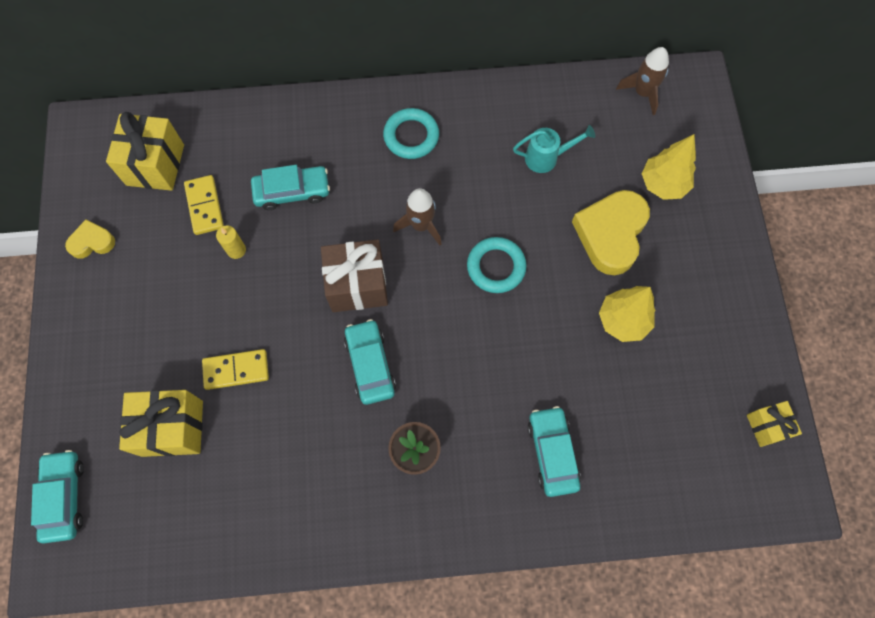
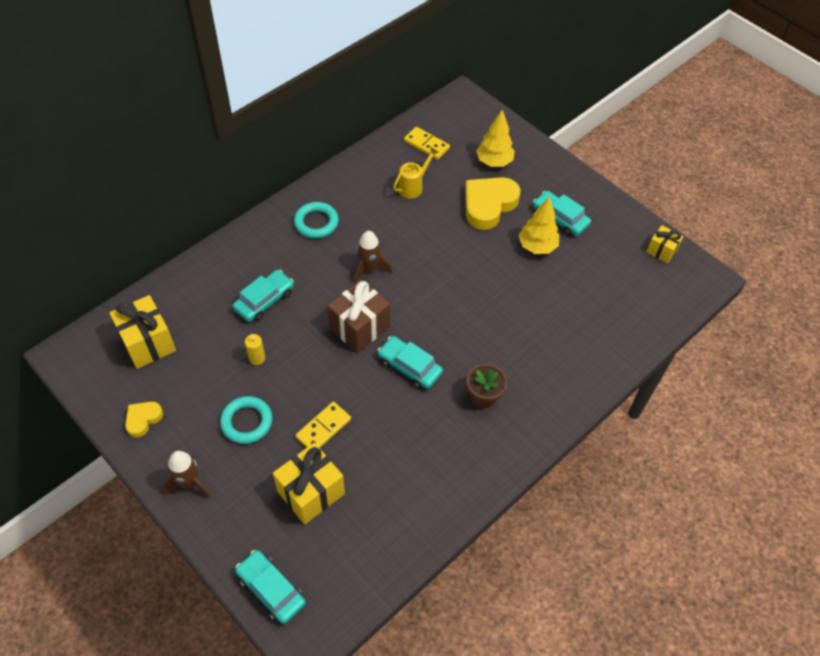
camera: 40 degrees left, 15 degrees down
(204, 206) = (209, 346): yellow domino -> yellow domino (426, 145)
(496, 267) = (437, 263): turquoise ring -> turquoise ring (247, 422)
(546, 158) = (413, 186): turquoise watering can -> yellow watering can
(552, 453) = (562, 341): turquoise car -> turquoise car (560, 218)
(611, 234) = (488, 205): yellow heart -> yellow heart turned 60 degrees clockwise
(642, 93) = (438, 120): brown rocket -> brown rocket (189, 483)

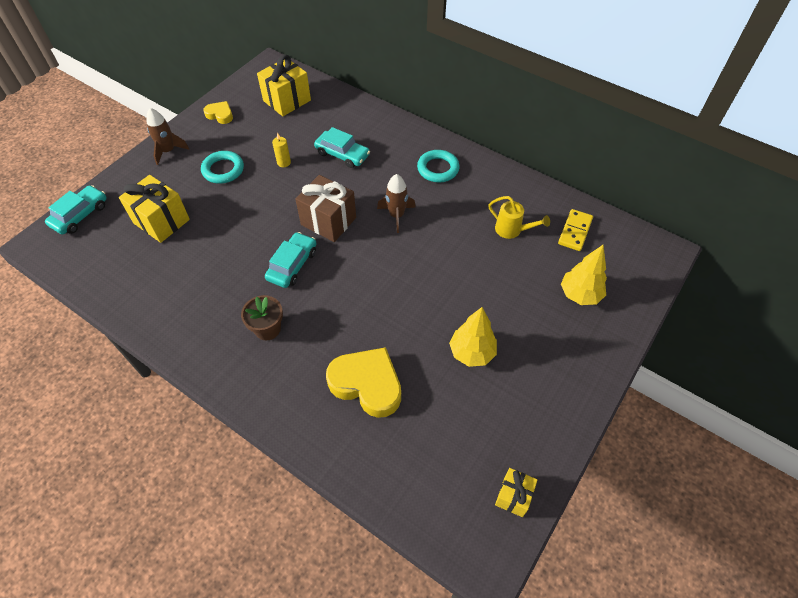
camera: 80 degrees right, 0 degrees up
(323, 428) = (221, 217): yellow domino -> none
(488, 205) = (513, 298): yellow heart -> yellow heart (367, 384)
(560, 218) = (522, 371): turquoise car -> none

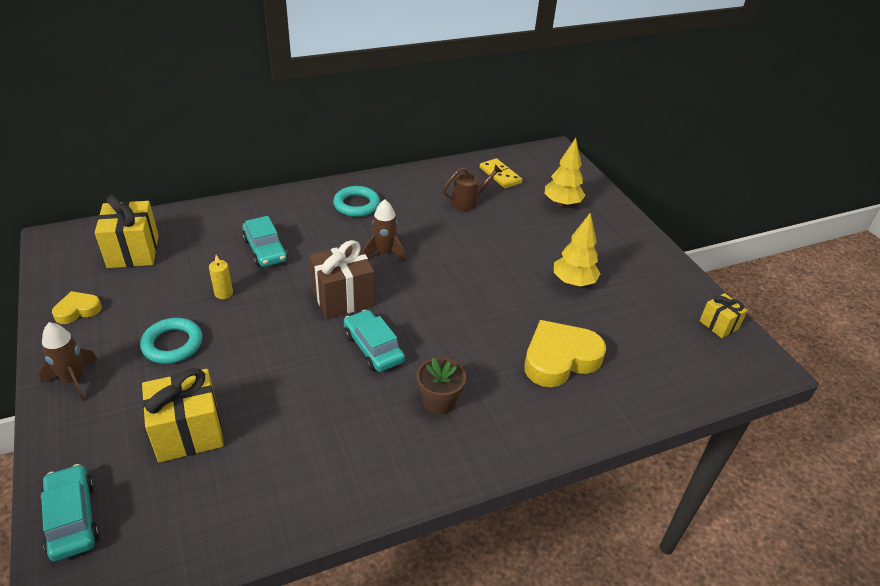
camera: 60 degrees left, 15 degrees down
(342, 154) = (265, 250): turquoise car -> turquoise car turned 90 degrees clockwise
(512, 230) = (468, 202): yellow watering can -> brown watering can

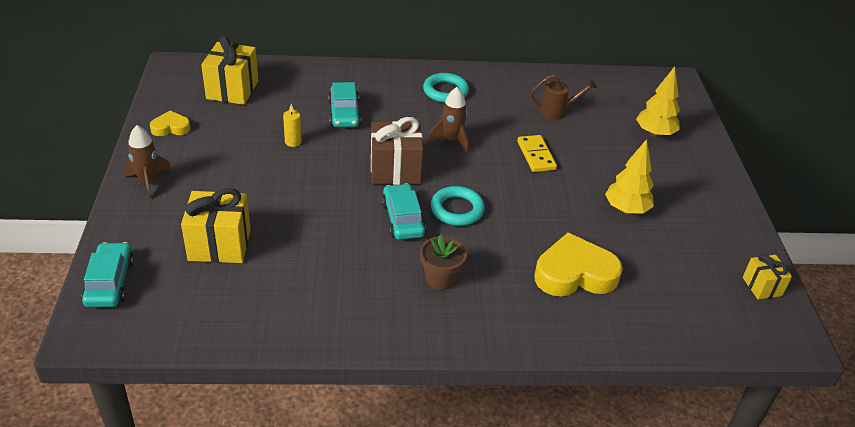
camera: 20 degrees right, 0 degrees up
(172, 344) = (234, 173): turquoise ring -> turquoise ring (457, 209)
(500, 175) = (603, 93): yellow domino -> yellow domino (536, 155)

